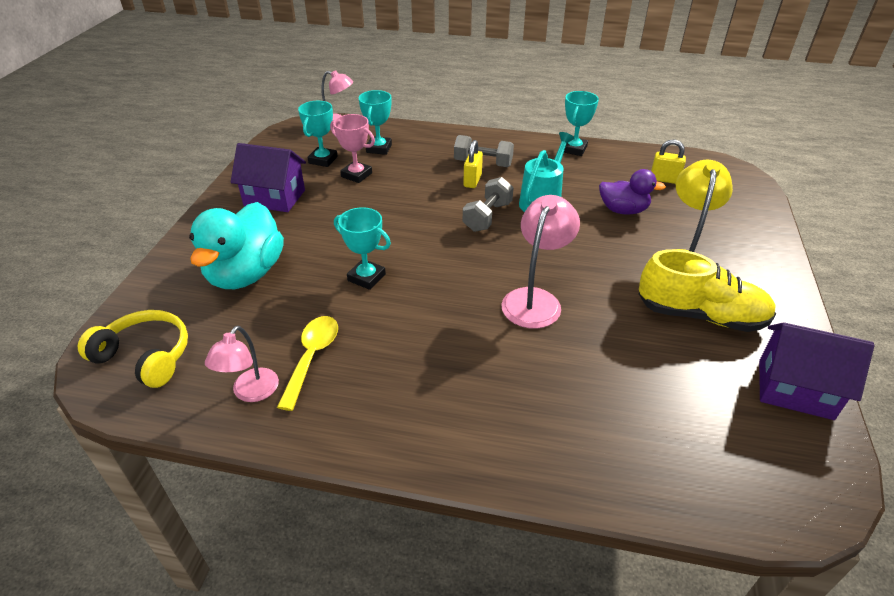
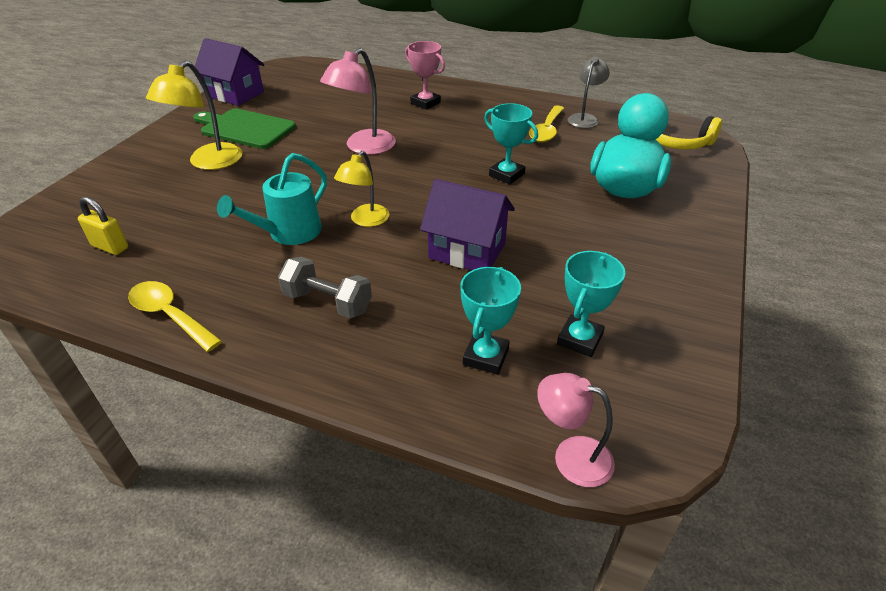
camera: 170 degrees left, 0 degrees up
(251, 392) = (584, 118): pink lamp -> grey lamp
(274, 198) = (632, 273): purple house -> purple house (467, 251)
(356, 175) = (522, 301): pink trophy -> pink trophy (425, 103)
(472, 181) = (359, 272): yellow padlock -> none
(487, 217) = (365, 220): grey dumbbell -> yellow lamp
(574, 149) = (170, 315): turquoise trophy -> yellow spoon
(623, 210) = (208, 213): purple duck -> none
(700, 315) = (245, 128): yellow shoe -> green cutting board

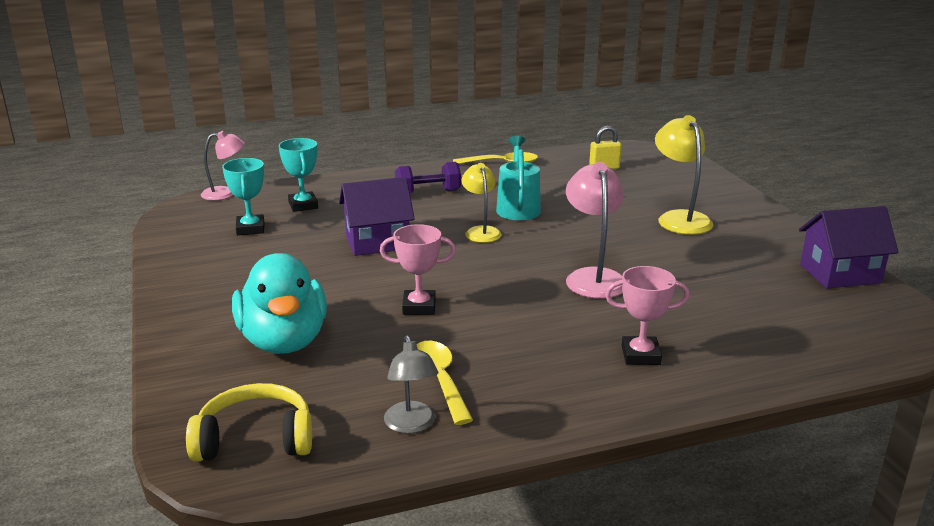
camera: 140 degrees right, 15 degrees down
(245, 128) = (730, 250): green cutting board -> none
(328, 302) = (428, 193): grey dumbbell -> purple dumbbell
(506, 175) = (419, 307): turquoise trophy -> pink trophy

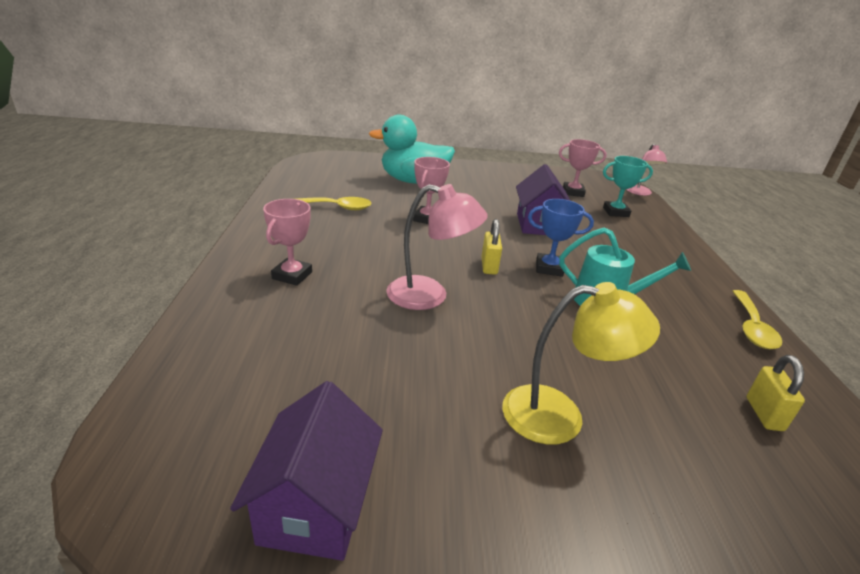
camera: 105 degrees right, 5 degrees up
(250, 229) = (573, 192): turquoise trophy -> pink trophy
(255, 439) = (330, 166): yellow headphones -> none
(411, 425) = (302, 193): grey lamp -> none
(428, 193) = (646, 264): purple dumbbell -> none
(481, 231) = (549, 268): yellow lamp -> blue trophy
(507, 258) = (489, 266): none -> yellow padlock

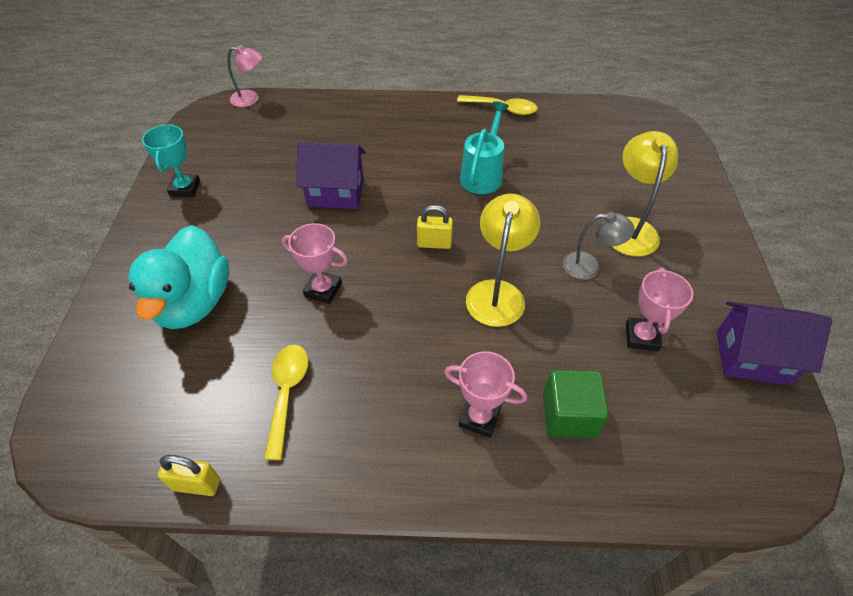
camera: 85 degrees left, 20 degrees up
(278, 321) = (569, 415): none -> green cube
(430, 296) = (497, 292): pink lamp -> yellow lamp
(476, 364) = (589, 266): none -> grey lamp
(549, 268) = (431, 200): blue trophy -> none
(573, 192) = (245, 150): pink trophy -> pink trophy (641, 337)
(615, 212) = (302, 129): turquoise trophy -> turquoise trophy (185, 188)
(764, 414) = (596, 135): yellow padlock -> yellow padlock (197, 484)

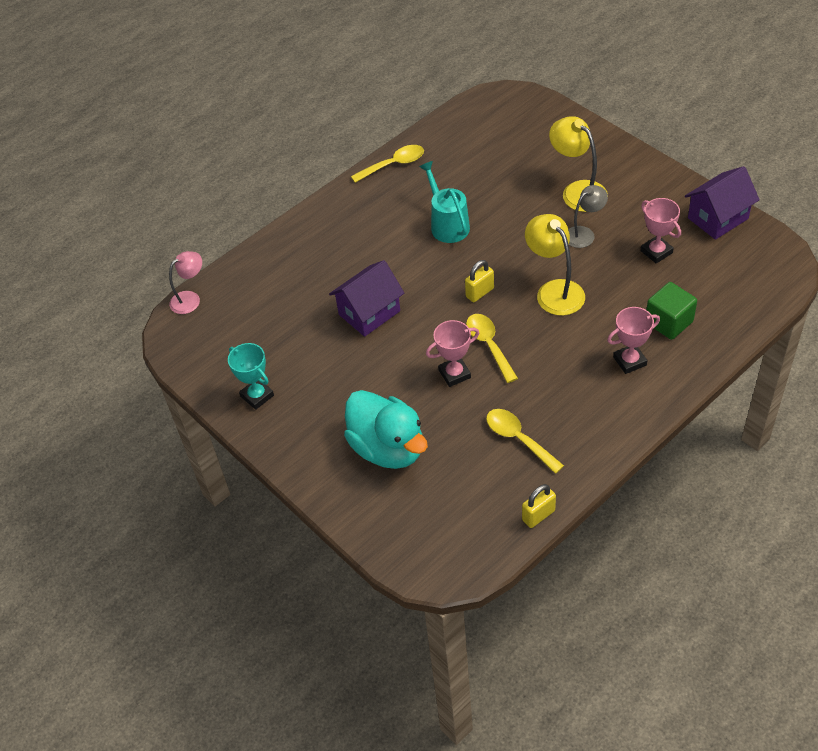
camera: 40 degrees left, 0 degrees up
(381, 291) = (489, 345): none -> yellow spoon

